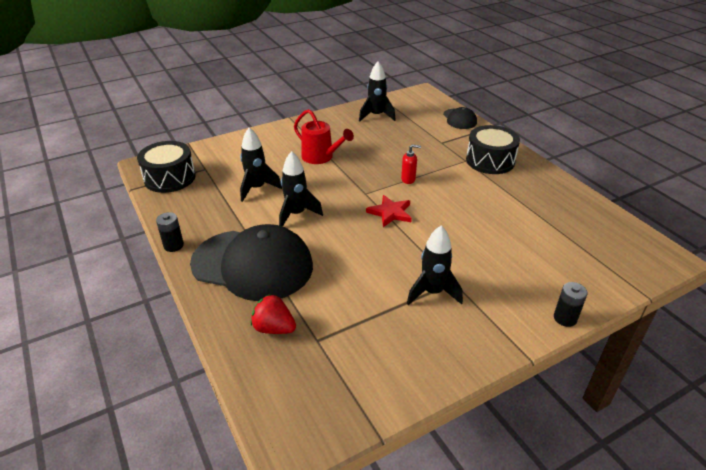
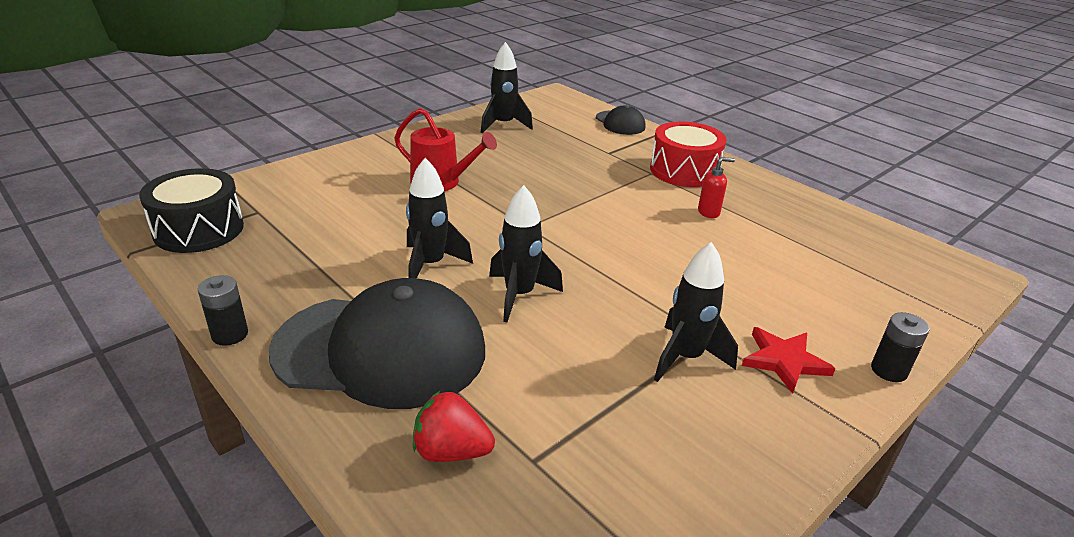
camera: 15 degrees left, 5 degrees down
(257, 188) = (354, 233): black rocket -> black rocket (519, 295)
(390, 213) = (574, 249): red star -> red star (784, 361)
(408, 179) = (582, 203): red soap dispenser -> red soap dispenser (709, 212)
(490, 161) = (684, 171): black drum -> red drum

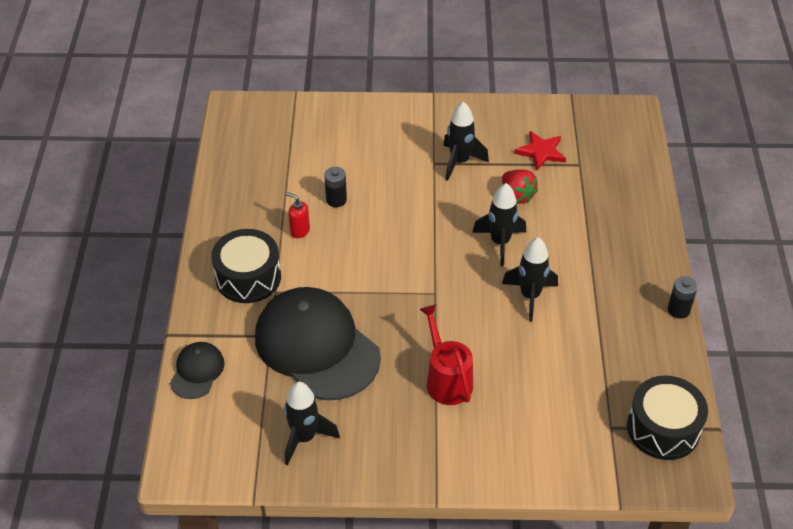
camera: 135 degrees left, 15 degrees up
(381, 350) = (604, 252): black cap -> black cap (317, 346)
(451, 451) = (609, 186): red strawberry -> red strawberry (517, 195)
(684, 171) = (248, 277): red drum -> black drum
(784, 361) = (417, 134): red star -> red star (541, 152)
(889, 370) = (377, 104): black battery -> black battery (336, 200)

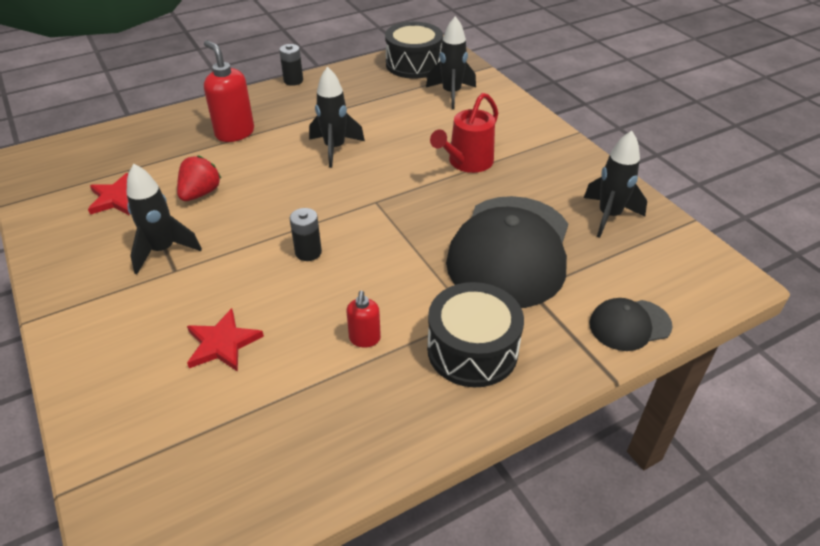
camera: 120 degrees left, 5 degrees down
(336, 200) = (289, 329): black battery -> black battery (308, 252)
(348, 168) = (222, 343): none -> red star
(500, 243) = (278, 184): black rocket -> black rocket (451, 94)
(598, 238) = (234, 133): none -> red soap dispenser

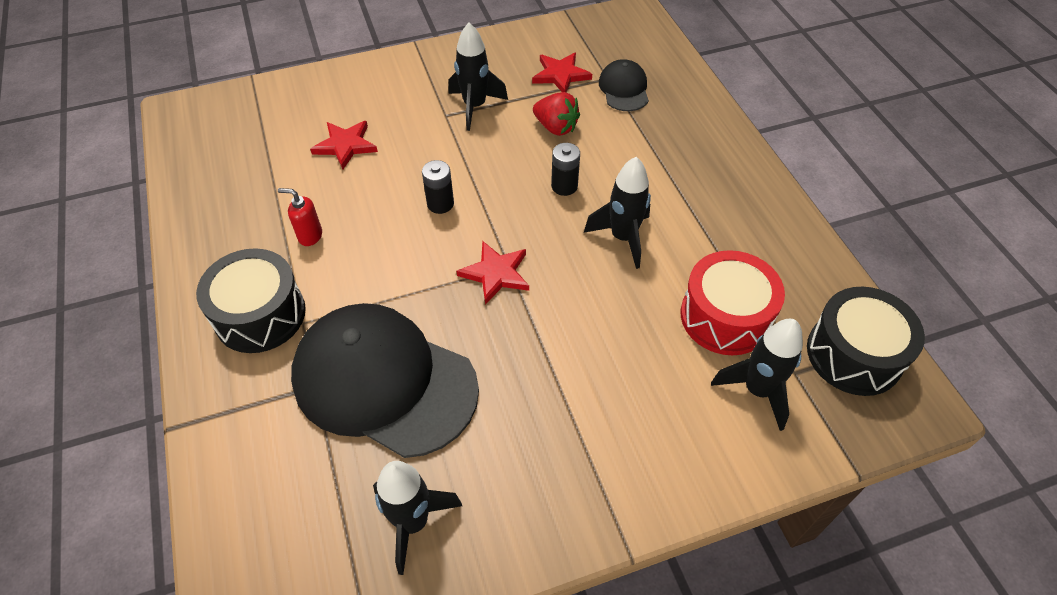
camera: 100 degrees right, 10 degrees up
(234, 133) = (667, 151): red soap dispenser -> none
(293, 81) = (793, 207): black battery -> black battery (564, 186)
(385, 207) = (496, 273): none -> red star
(398, 105) = (725, 317): none -> red drum
(467, 162) = (570, 374): red watering can -> none
(629, 325) = (225, 472): black cap -> black cap (624, 89)

